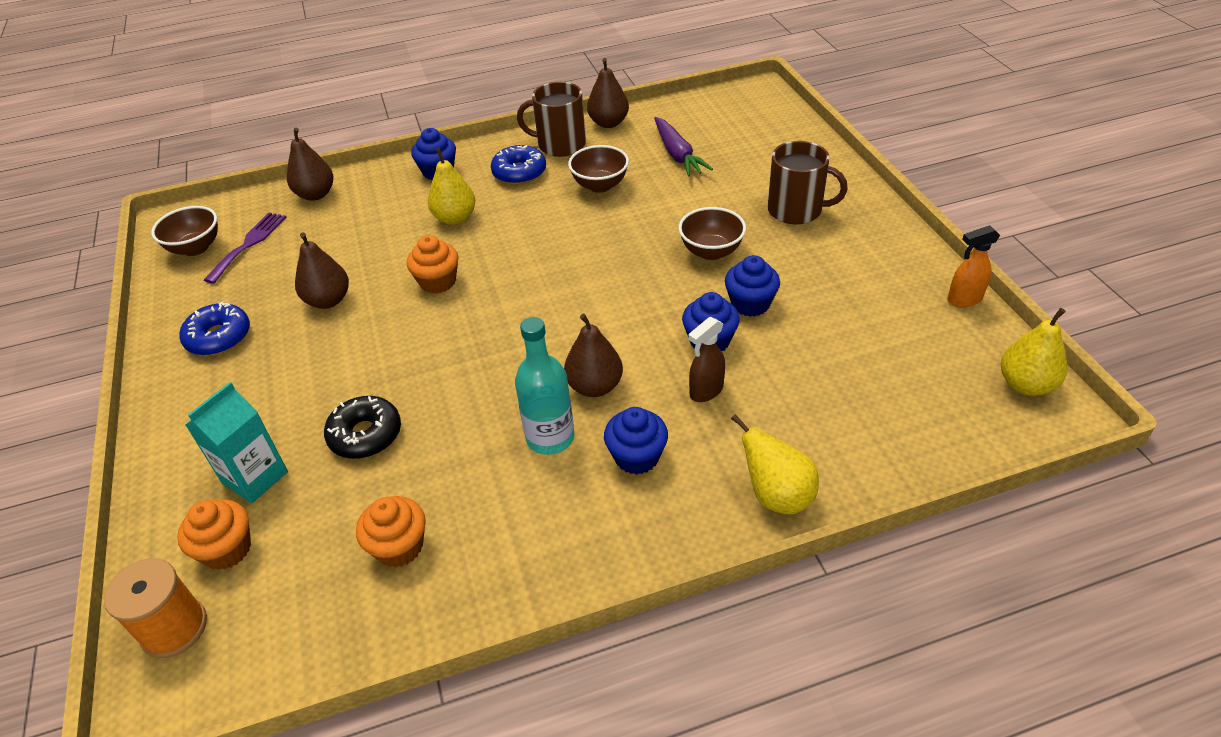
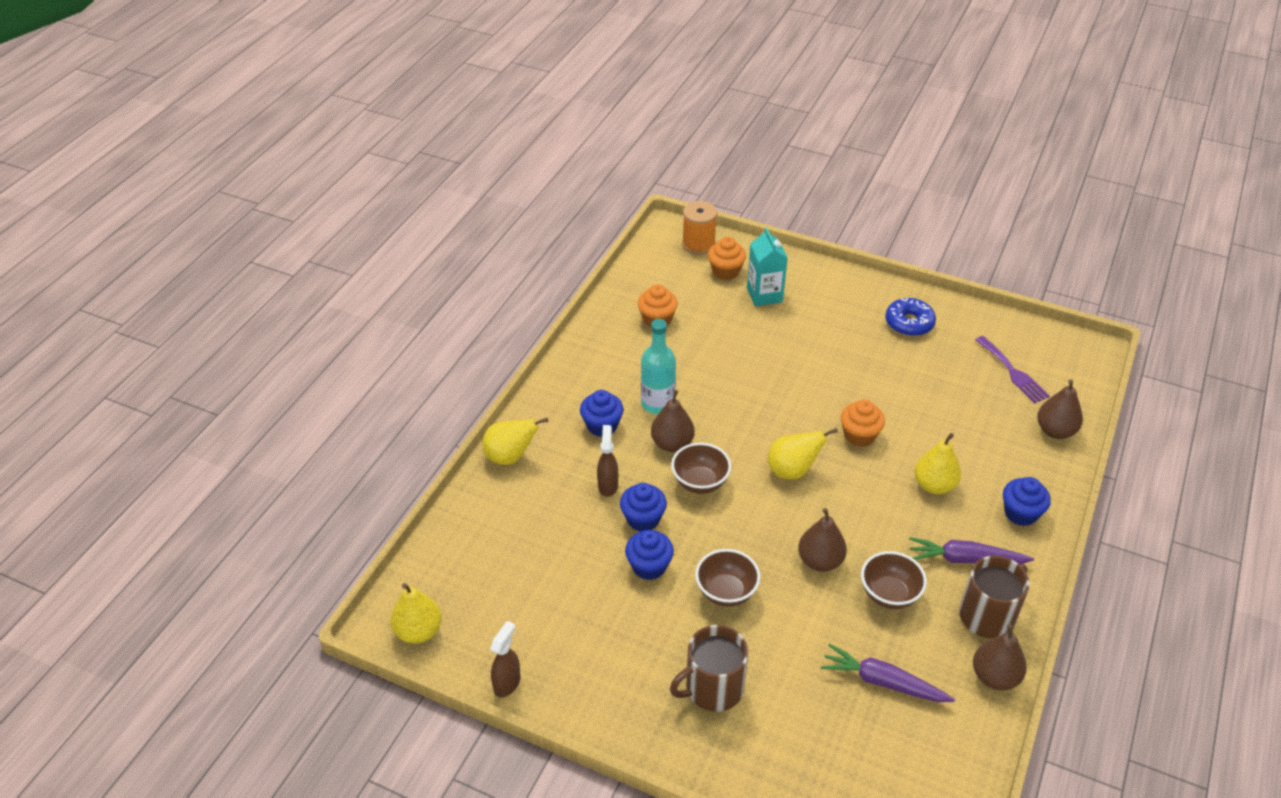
camera: 130 degrees right, 0 degrees up
(196, 248) = (1035, 348): brown bowl -> brown bowl (700, 483)
(328, 300) = (896, 379): brown pear -> brown pear (820, 561)
(365, 435) = (748, 341): black donut -> none
(519, 172) = (965, 559): blue donut -> purple carrot
(532, 293) = (792, 471): none -> yellow pear
(964, 299) = (507, 683): orange spray bottle -> brown spray bottle

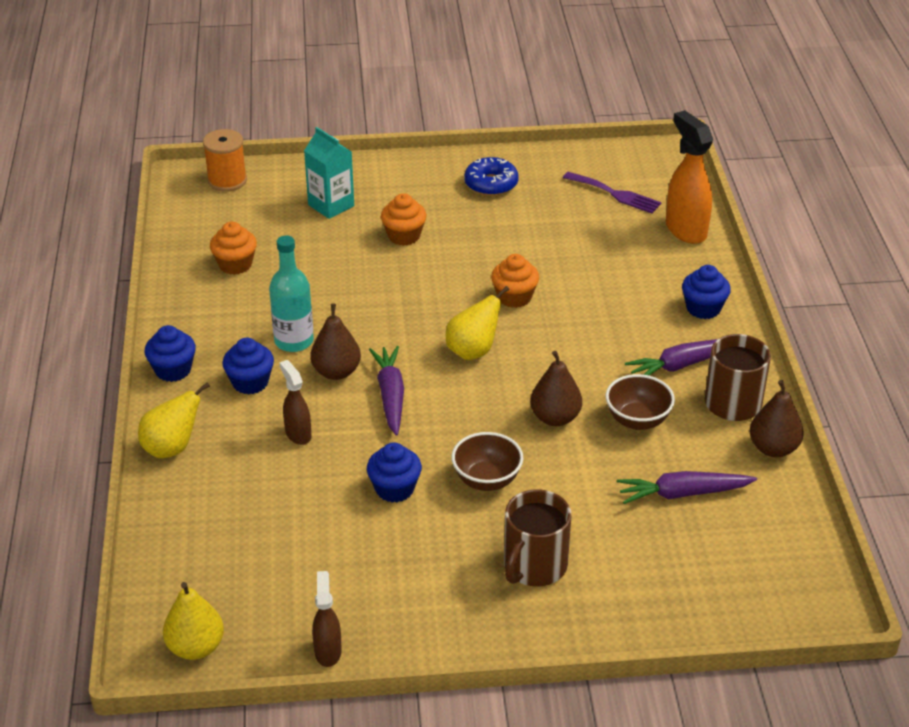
camera: 30 degrees left, 5 degrees down
(643, 519) = (357, 450): blue cupcake -> blue cupcake (173, 370)
(700, 483) = (390, 396): brown bowl -> purple carrot
(726, 271) = (275, 196): orange cupcake -> orange cupcake (404, 236)
(934, 485) = (612, 314): yellow pear -> none
(1055, 431) = (685, 230): brown pear -> orange spray bottle

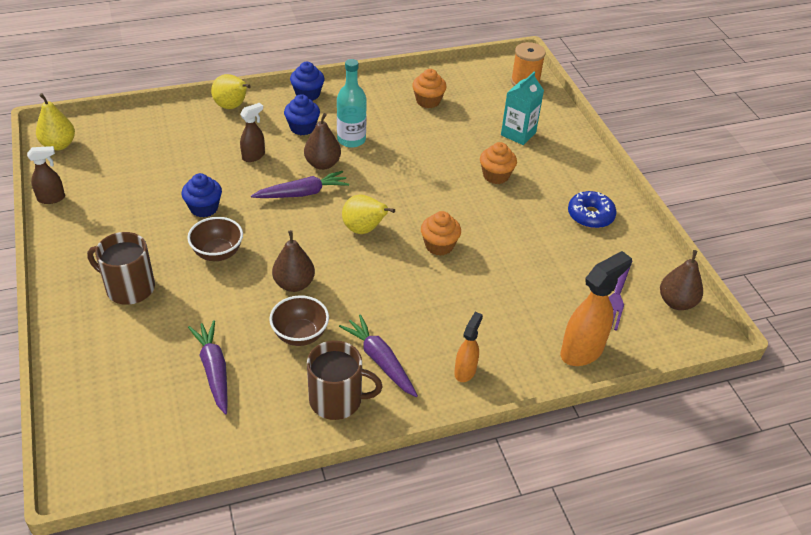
camera: 75 degrees right, 5 degrees up
(703, 308) = (465, 371): blue cupcake -> orange spray bottle
(773, 448) = (279, 432): brown pear -> brown pear (676, 302)

